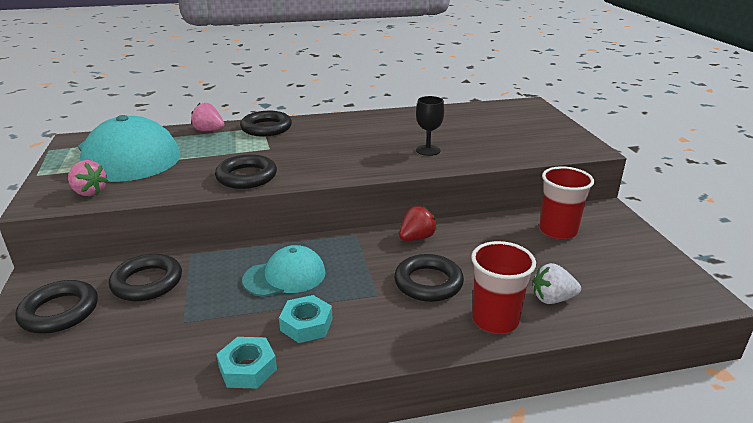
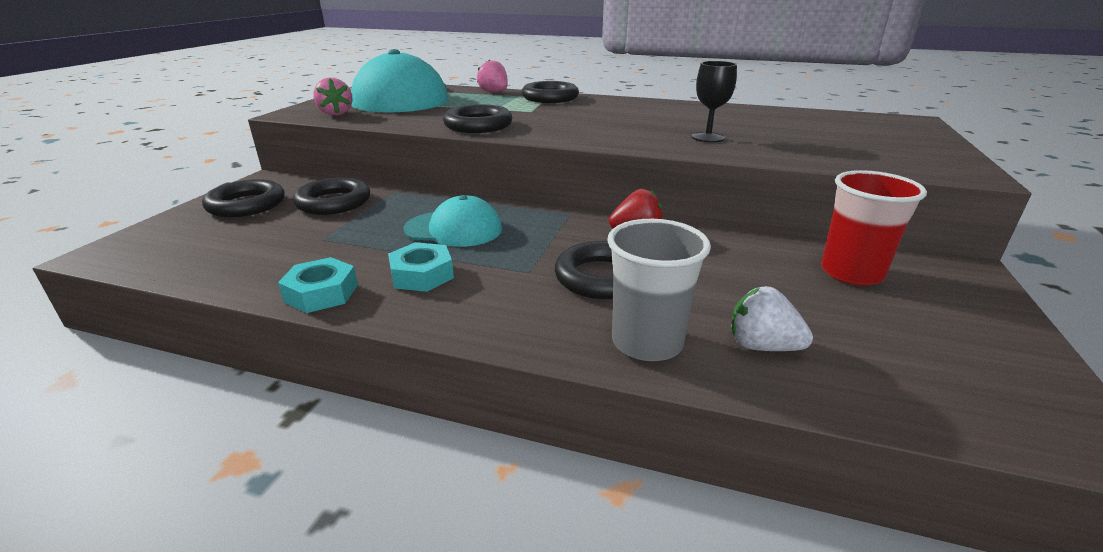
camera: 30 degrees right, 0 degrees up
(495, 320) = (647, 342): red cup -> grey cup

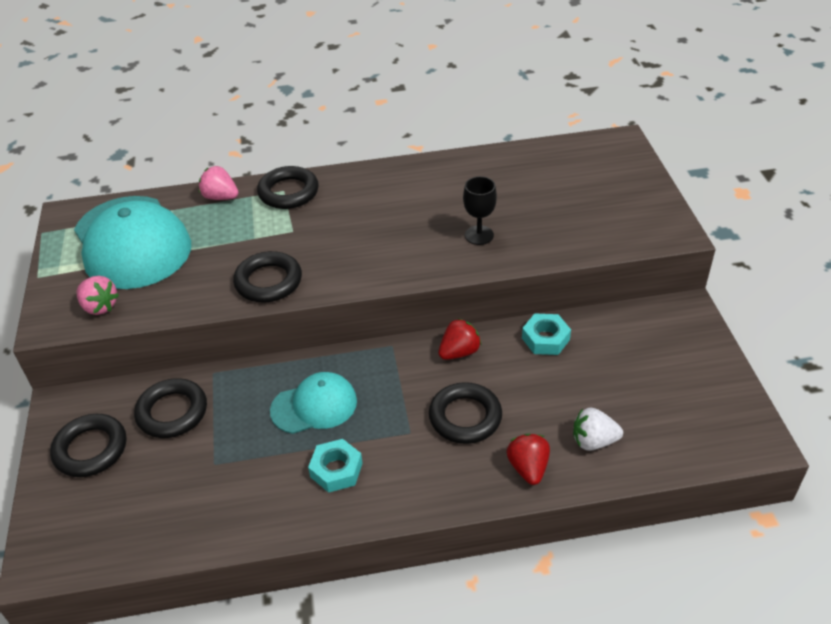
camera: 25 degrees left, 15 degrees up
(321, 293) = (280, 521): turquoise nut -> turquoise nut (545, 339)
(647, 342) = (528, 468): grey cup -> red strawberry
(851, 273) = (621, 343): red cup -> none

